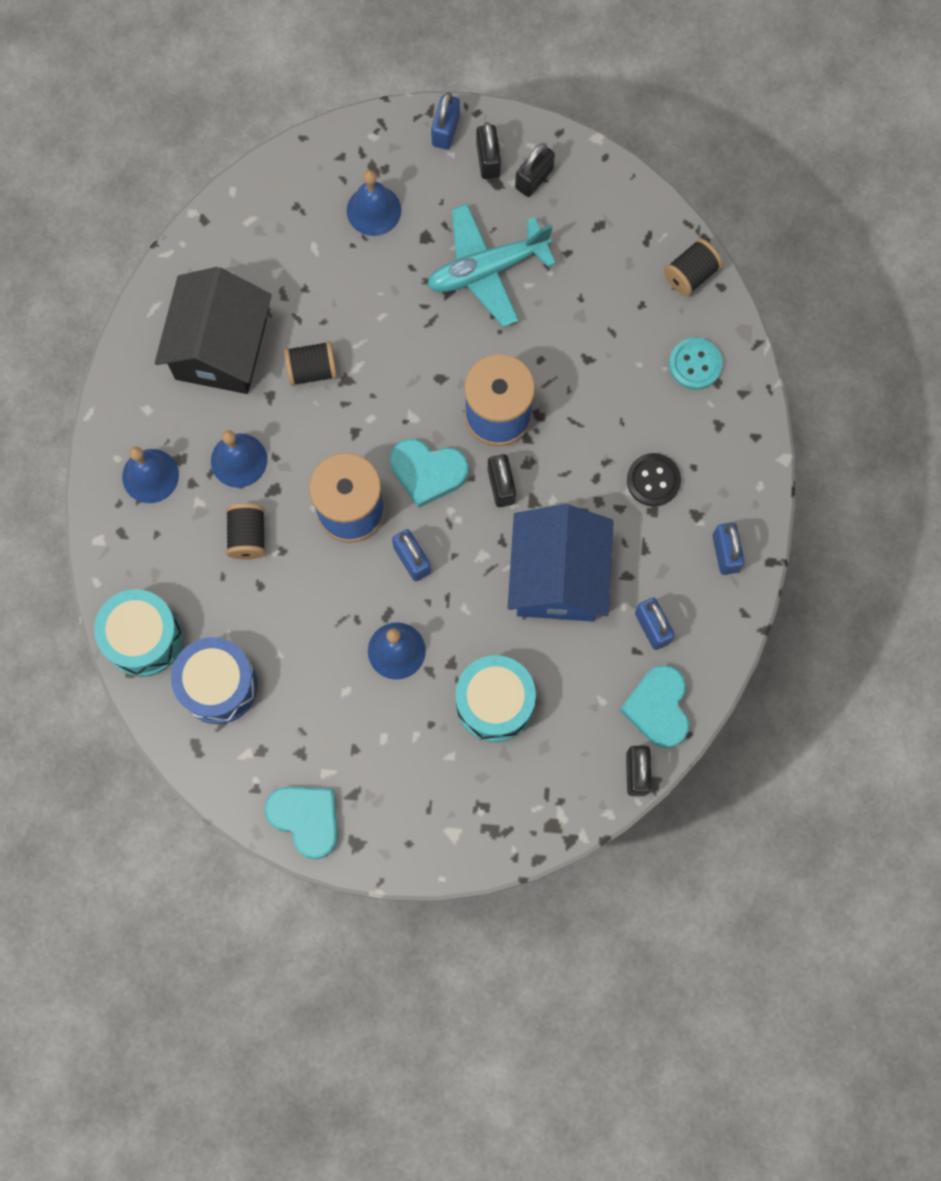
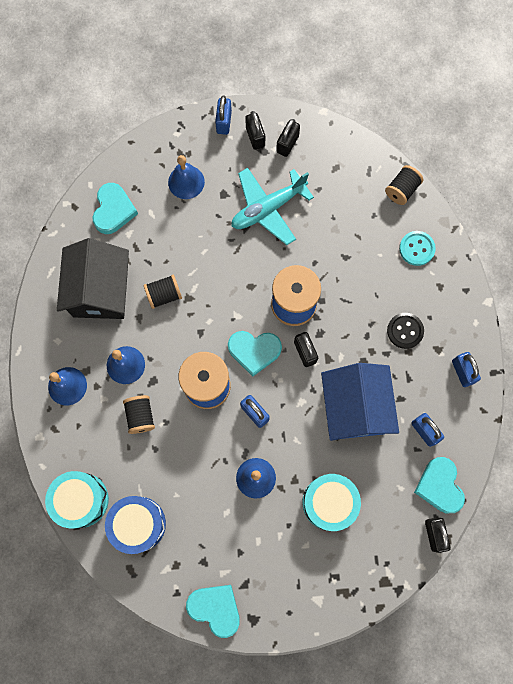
camera: 10 degrees left, 0 degrees up
(260, 235) = (113, 210): none -> turquoise heart

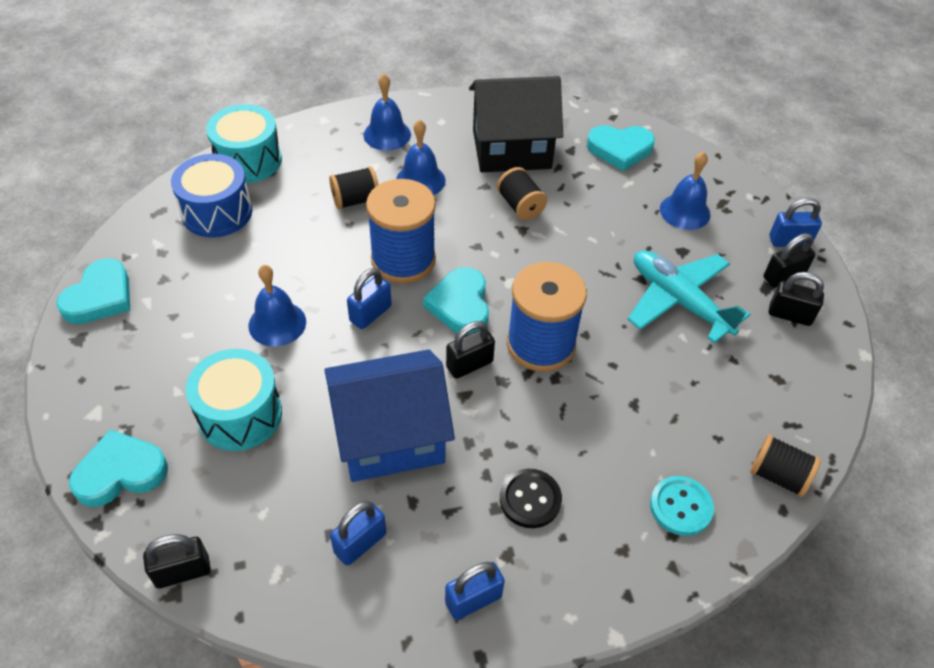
camera: 80 degrees right, 25 degrees down
(439, 486) = (265, 574): turquoise heart -> turquoise heart (120, 472)

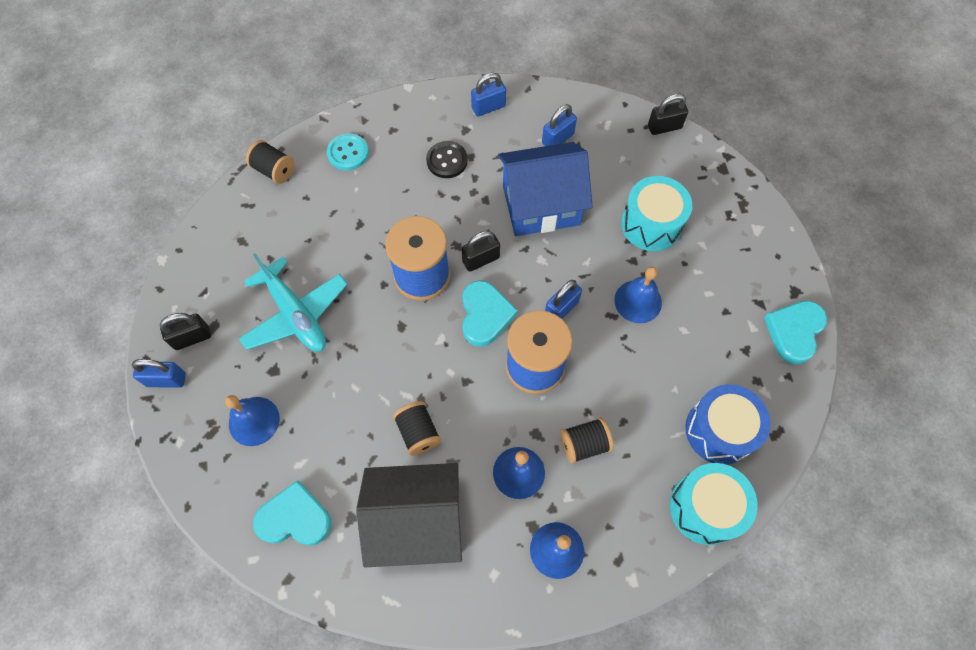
camera: 175 degrees left, 15 degrees up
(120, 472) = (723, 186): turquoise heart -> none
(790, 315) = (205, 298): black padlock -> none

